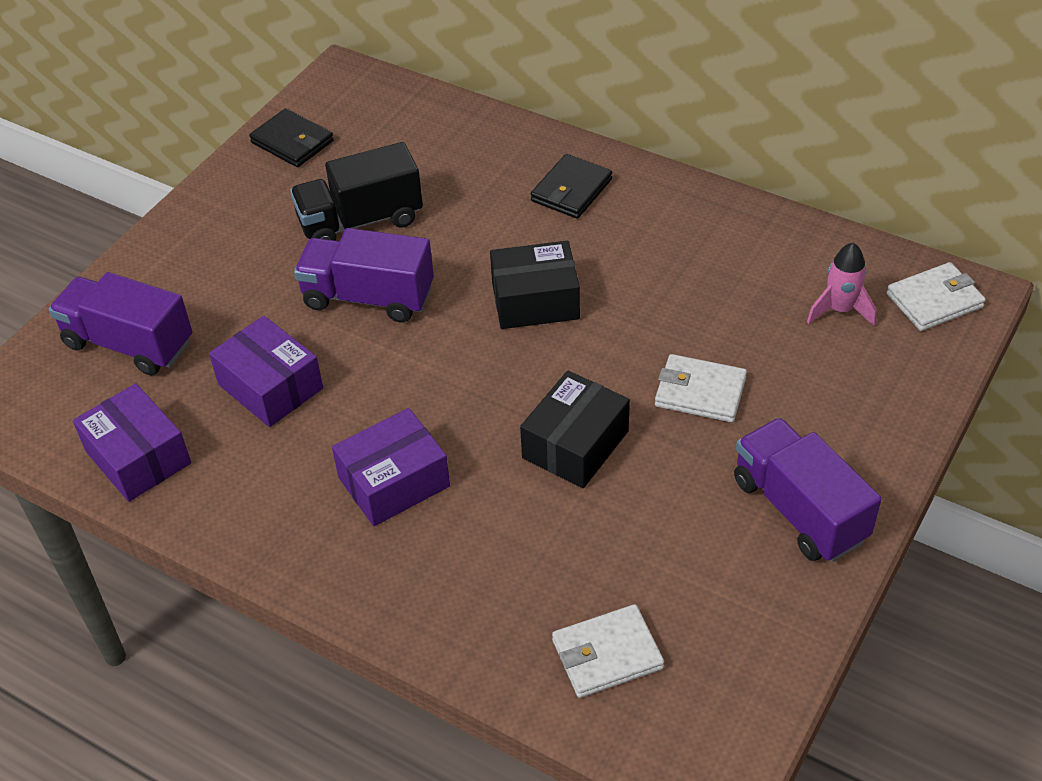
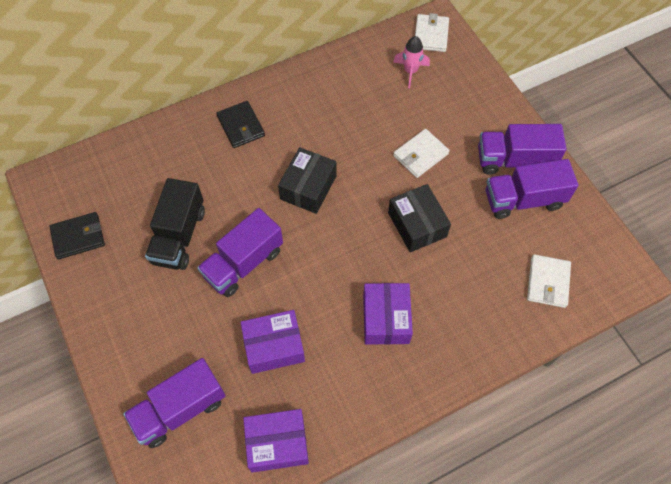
camera: 60 degrees left, 15 degrees up
(734, 554) = (523, 199): none -> purple truck

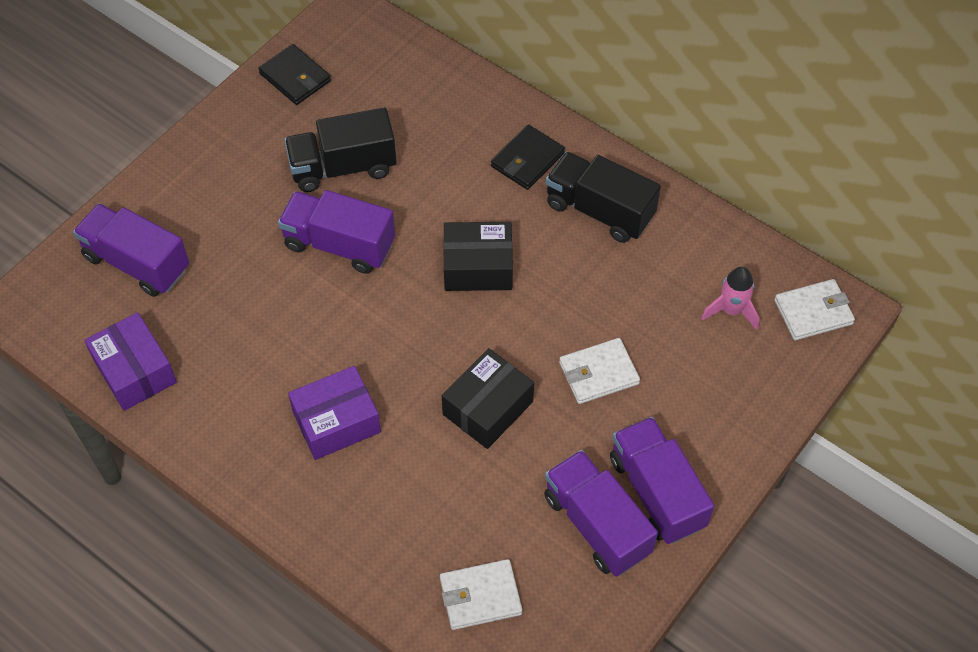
camera: 65 degrees right, 5 degrees down
(274, 346) = (248, 320): purple box -> none
(303, 104) = (599, 210): none -> black truck
(420, 155) = (598, 373): white wallet -> white wallet turned 45 degrees counterclockwise

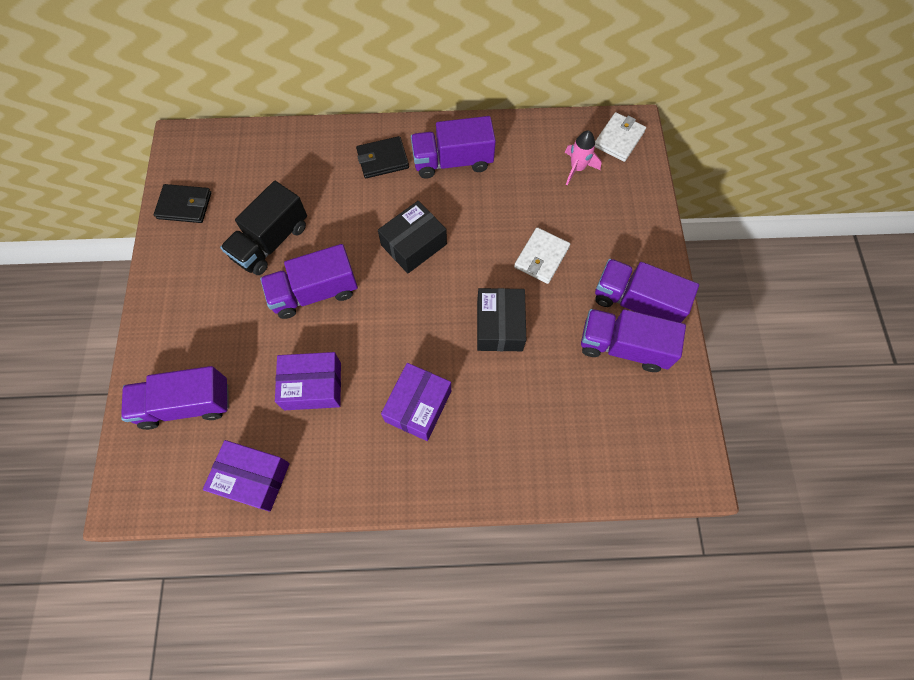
camera: 40 degrees left, 10 degrees up
(258, 330) = (312, 386): none -> purple box
(480, 596) = (602, 443): white wallet -> none
(527, 160) = (382, 159): black wallet -> black wallet turned 75 degrees clockwise
(599, 210) = (452, 161): black truck -> purple truck

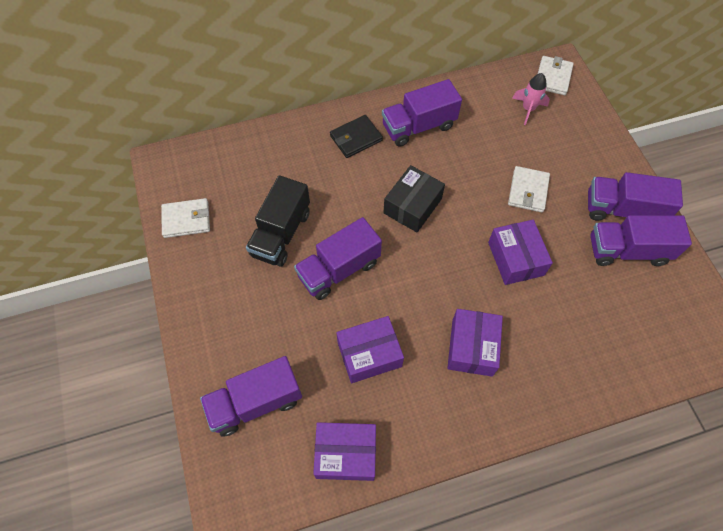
camera: 15 degrees left, 5 degrees down
(184, 205) = (186, 220): black wallet -> white wallet
(499, 326) = (515, 258): black box -> purple box

